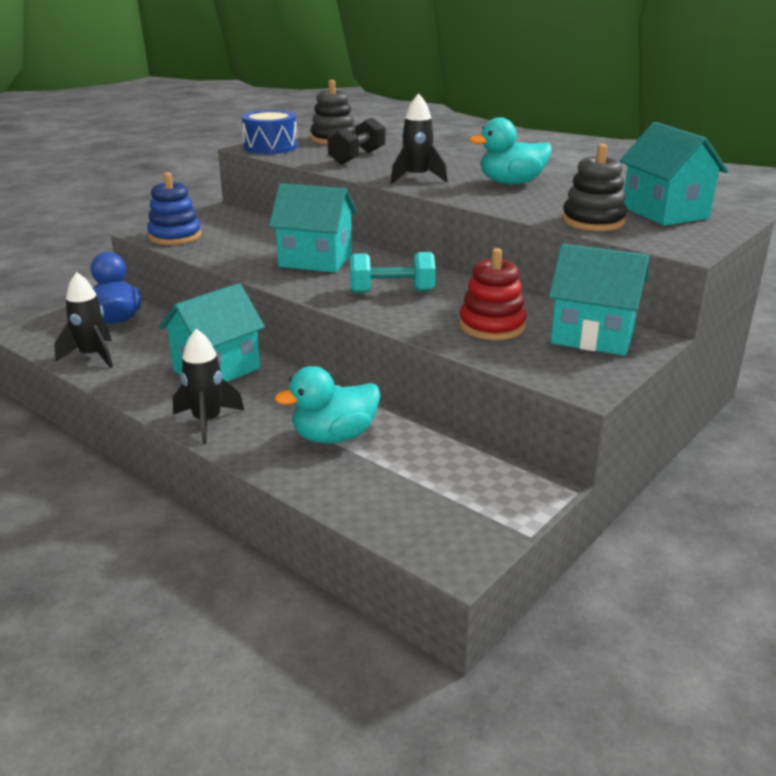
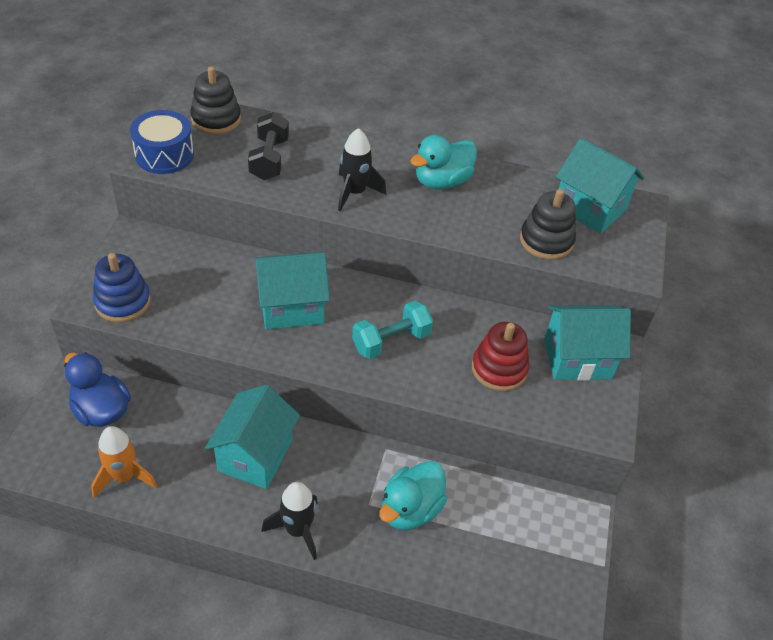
camera: 30 degrees left, 20 degrees up
(92, 356) = (124, 477): black rocket -> orange rocket

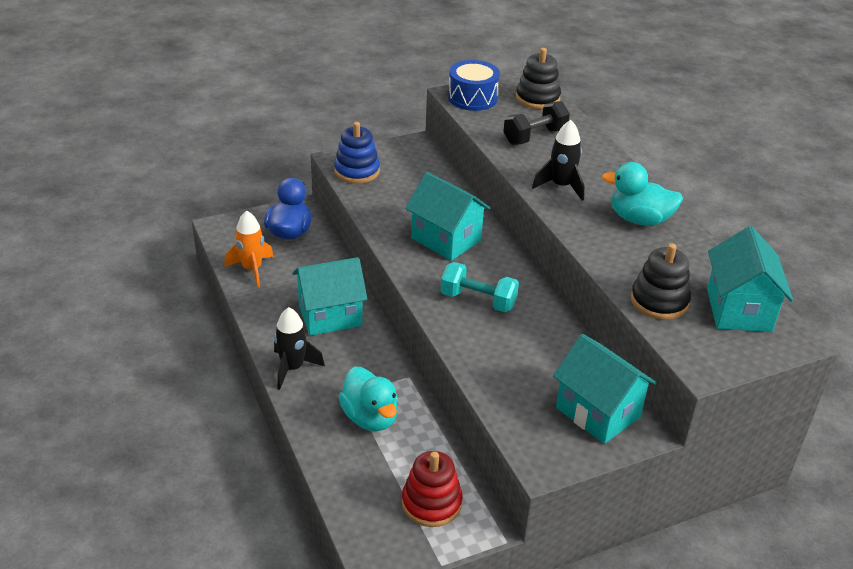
camera: 55 degrees right, 10 degrees down
(410, 509) = (370, 417): turquoise duck -> turquoise duck turned 120 degrees counterclockwise
(499, 369) = (525, 370): red stacking toy -> red stacking toy (431, 503)

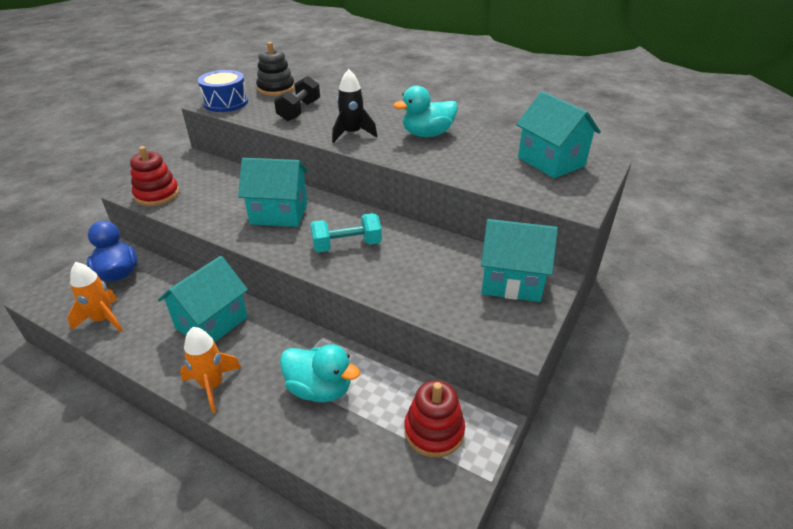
camera: 35 degrees left, 0 degrees up
(292, 368) = (212, 385): black rocket -> orange rocket
(357, 171) = (157, 194): blue stacking toy -> red stacking toy
(659, 301) = (500, 177): black stacking toy -> none

